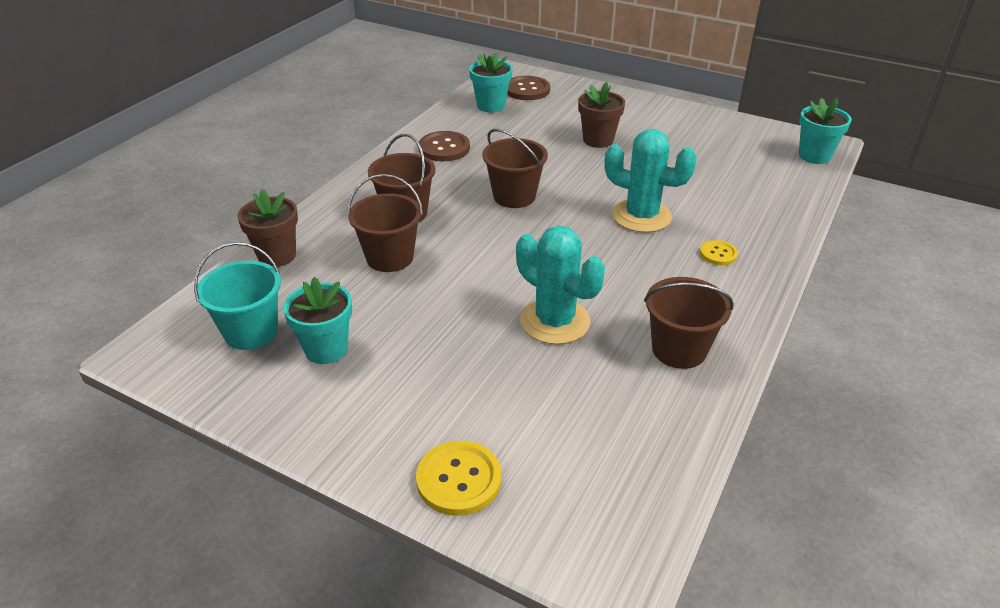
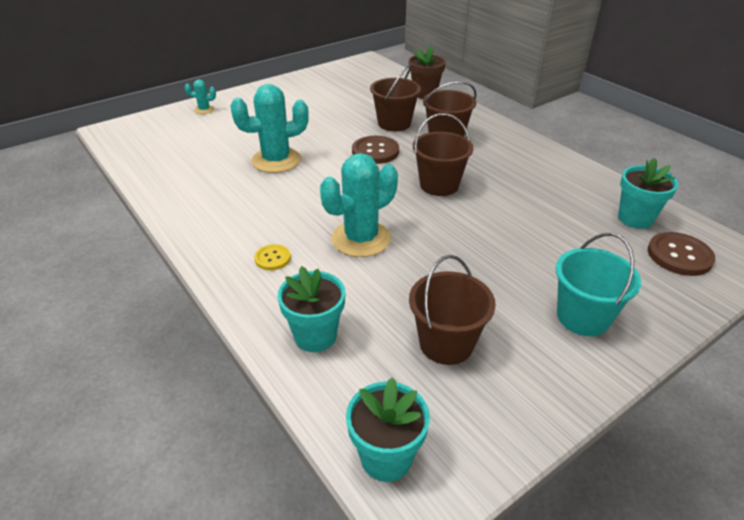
camera: 115 degrees right, 0 degrees up
(251, 332) = (359, 81): turquoise bucket -> turquoise bucket (583, 317)
(326, 349) = (326, 95): turquoise flower pot -> turquoise flower pot (315, 336)
(444, 148) = (543, 172): brown button -> brown button (375, 151)
(459, 479) = (204, 110): yellow button -> turquoise cactus
(598, 140) = (524, 265): brown flower pot -> none
(679, 349) = (201, 195): brown bucket -> brown bucket (446, 344)

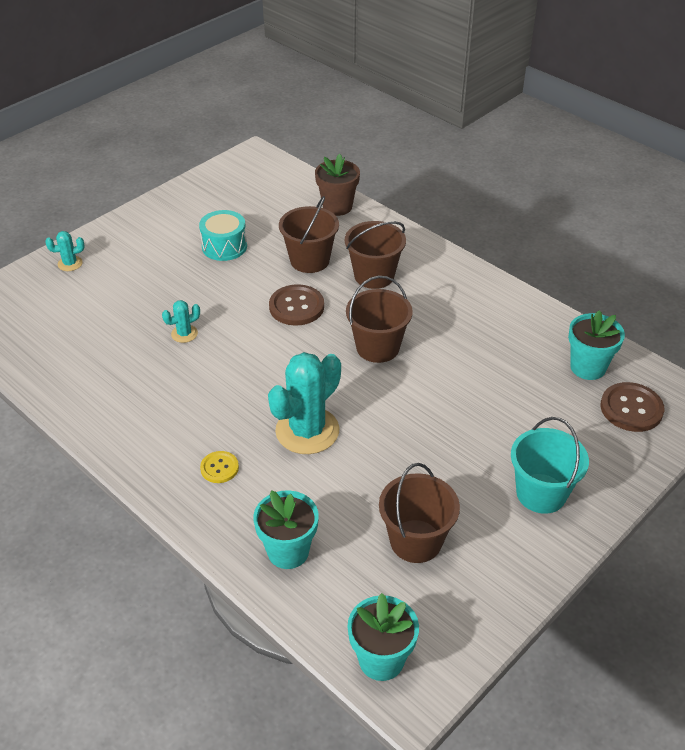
camera: 10 degrees left, 5 degrees up
(276, 160) = (184, 334): turquoise cactus -> turquoise cactus, size x0.46
(327, 109) = (224, 246): none -> turquoise drum

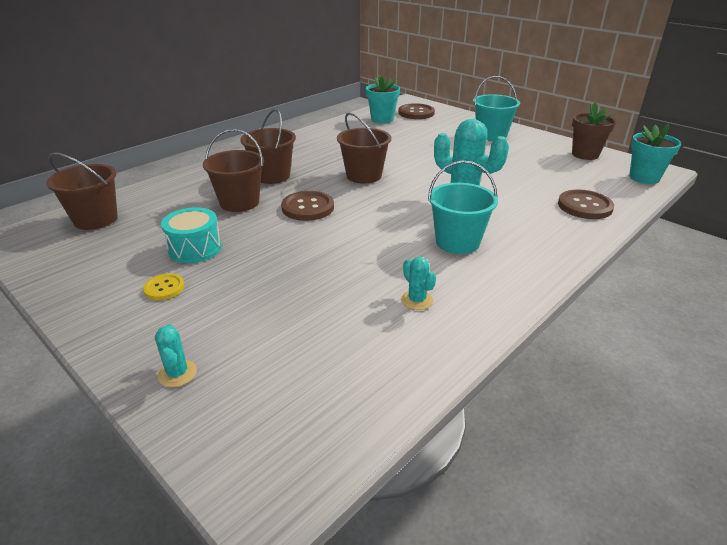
camera: 90 degrees left, 10 degrees down
(184, 334) = (342, 265): turquoise cactus -> turquoise cactus (417, 300)
(214, 416) = (457, 242): none -> turquoise bucket
(219, 468) = (518, 236): yellow button -> yellow button (164, 288)
(288, 551) = (584, 206): turquoise flower pot -> brown button
(337, 207) = (158, 190): brown flower pot -> brown flower pot (585, 154)
(416, 541) = (548, 167): brown bucket -> brown bucket (95, 219)

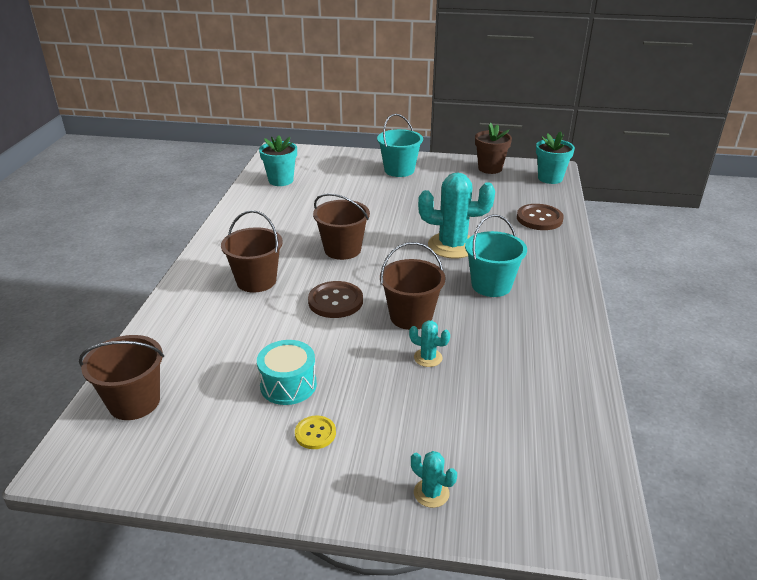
camera: 35 degrees left, 0 degrees up
(239, 202) = (264, 321): brown bucket -> brown bucket (411, 316)
(416, 113) = (304, 163): brown button -> none
(417, 300) = (521, 347): turquoise cactus -> turquoise cactus (428, 358)

